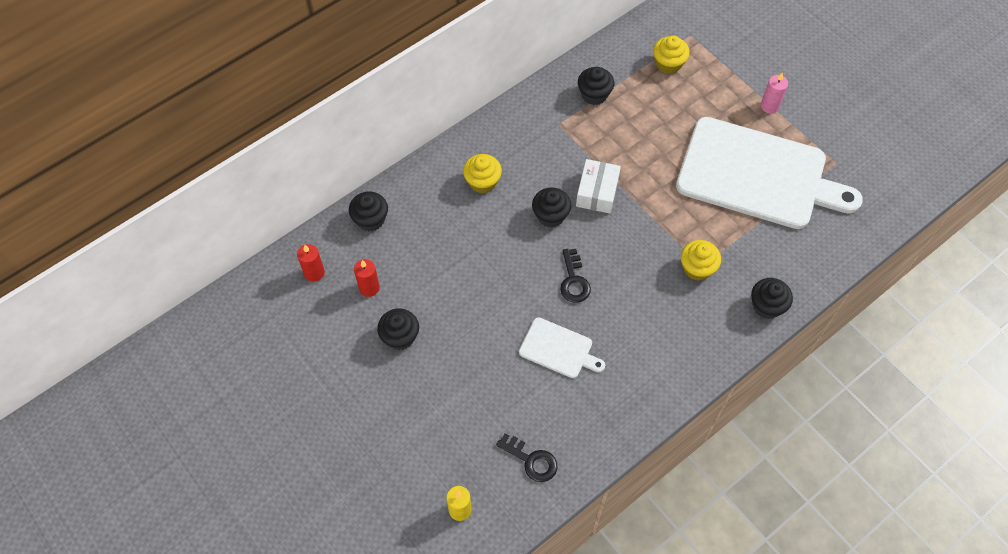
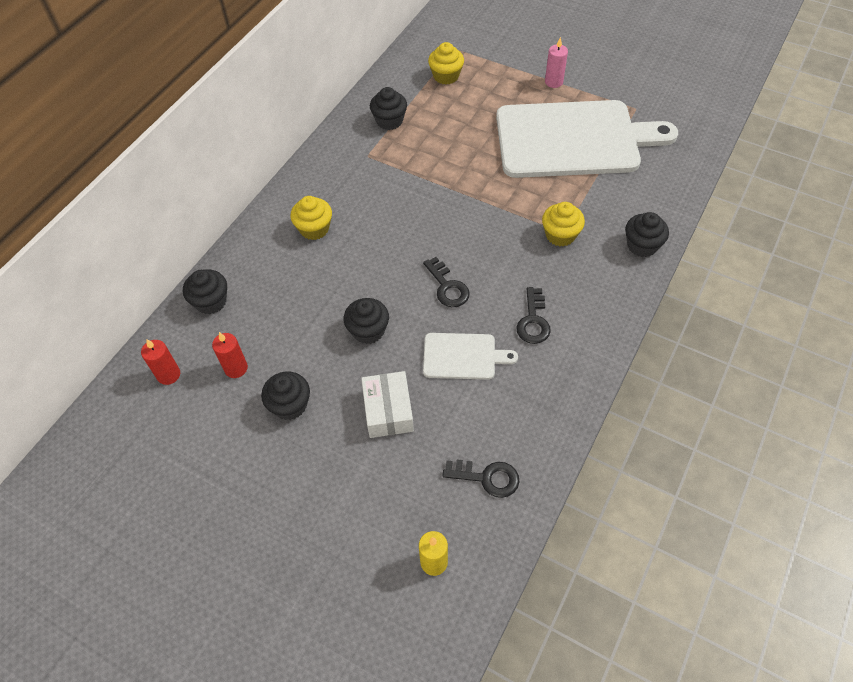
camera: 20 degrees left, 5 degrees down
(550, 215) = (396, 236): black cupcake -> black cupcake (368, 331)
(597, 192) = (432, 201): white box -> white box (388, 410)
(633, 340) = (533, 321): none -> black key

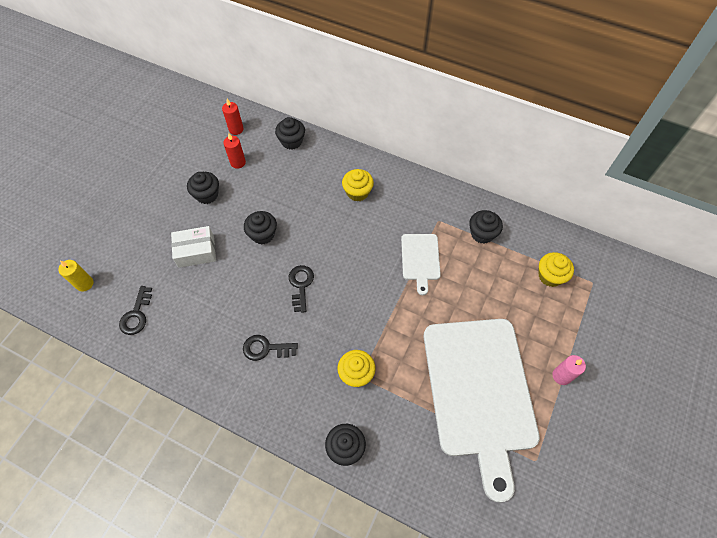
camera: 85 degrees right, 5 degrees up
(447, 287) = (301, 285): black key -> black key turned 120 degrees clockwise
(463, 356) = (236, 297): white cutting board -> white cutting board (420, 259)

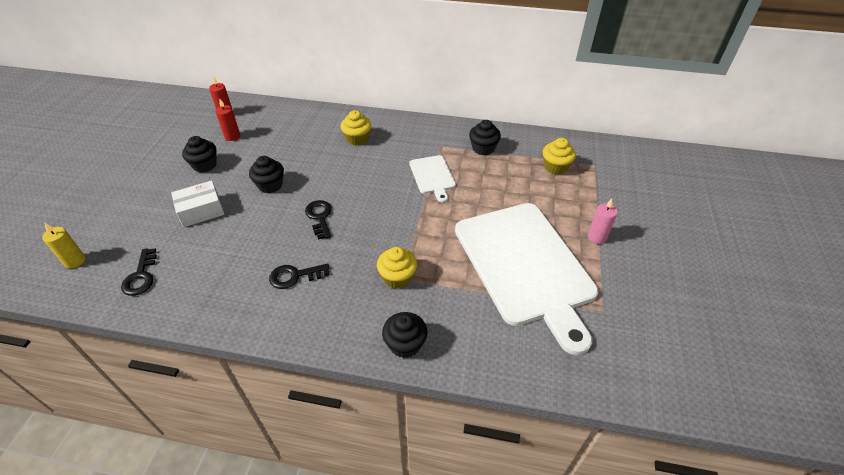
camera: 15 degrees left, 15 degrees down
(292, 141) = (283, 113): black cupcake -> none

